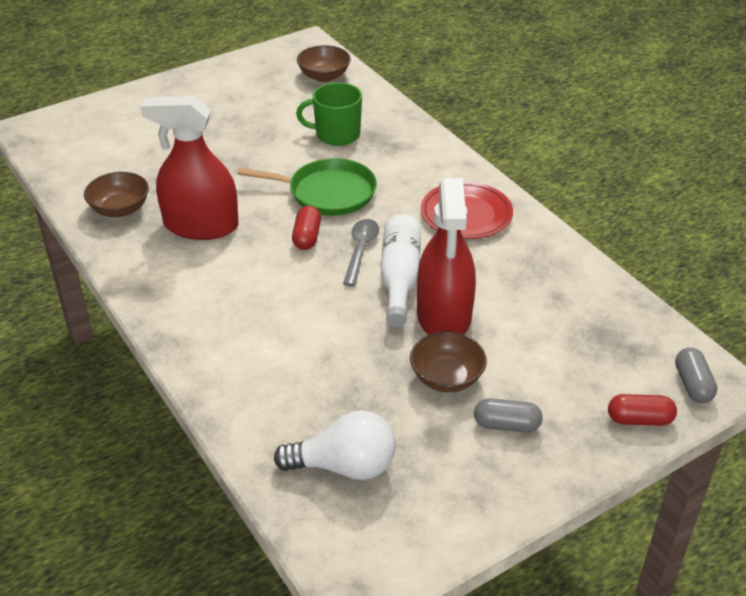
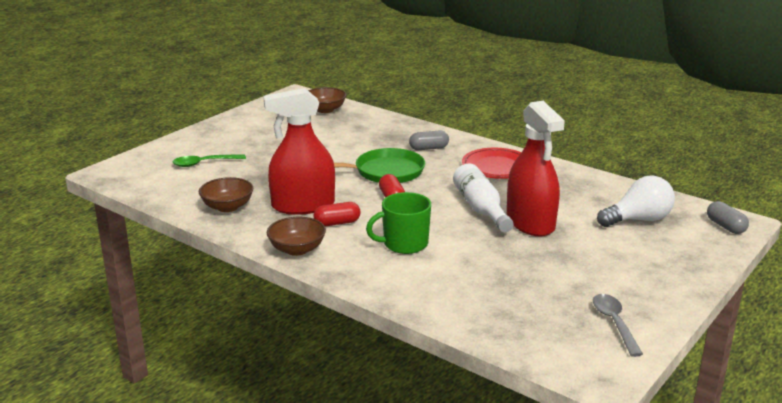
camera: 20 degrees left, 15 degrees down
(137, 136) = (204, 163): none -> green spoon
(336, 134) = (363, 139): green mug -> green mug (404, 244)
(344, 466) = (534, 317): white light bulb -> white light bulb (638, 220)
(360, 250) = (439, 198): grey spoon -> grey spoon (614, 323)
(446, 378) = (562, 254): brown bowl -> brown bowl (297, 249)
(506, 425) = (626, 271): grey capsule -> grey capsule (428, 148)
(639, 419) = (709, 250): red capsule -> red capsule (337, 223)

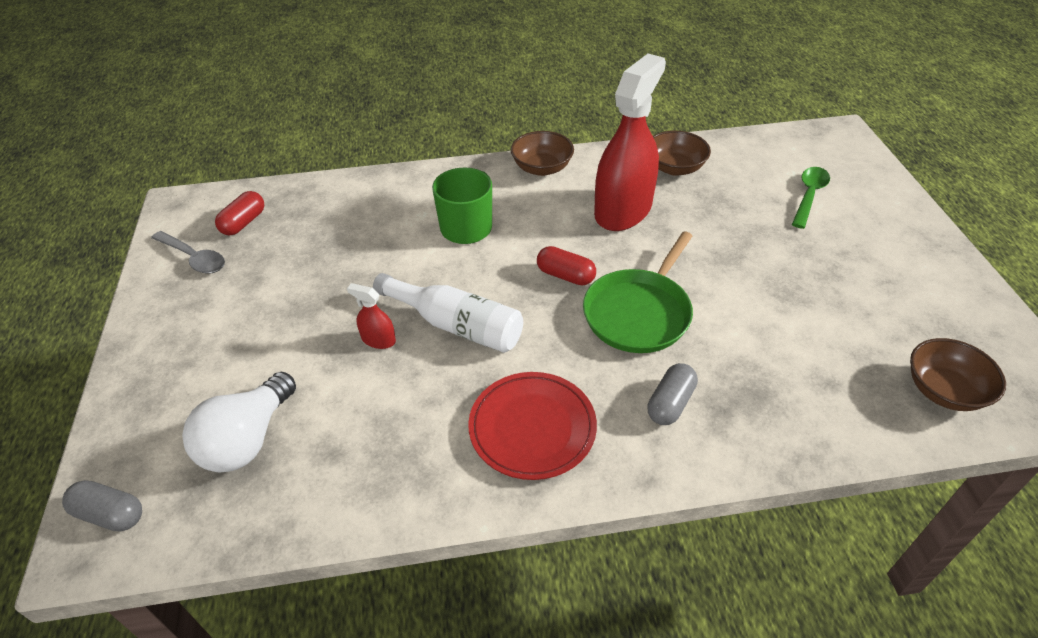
camera: 135 degrees right, 20 degrees up
(337, 223) = (559, 211): red capsule -> red capsule (244, 223)
(530, 222) = (378, 339): red spray bottle -> red spray bottle, size x0.40

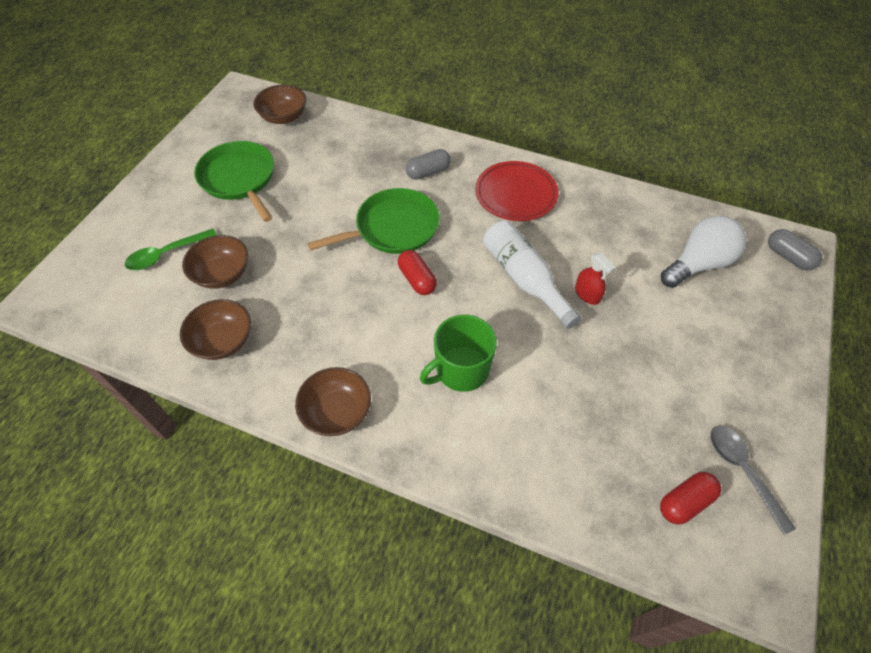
camera: 150 degrees left, 10 degrees up
(623, 210) = (316, 317): red spray bottle -> none
(741, 204) = (222, 274): none -> brown bowl
(860, 285) = (239, 179): none -> green pan

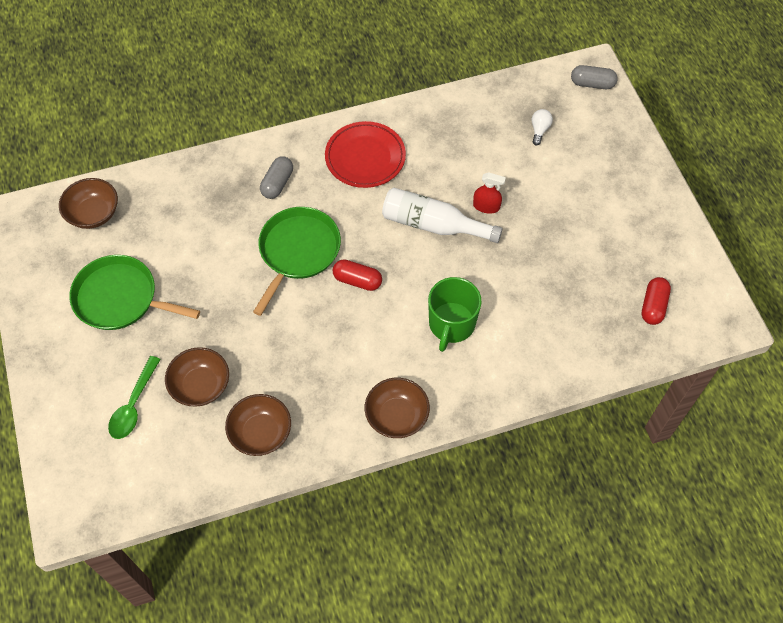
camera: 40 degrees left, 5 degrees up
(697, 264) = (539, 130): white light bulb -> white light bulb, size x0.46
(742, 471) = (670, 262): grey spoon -> none

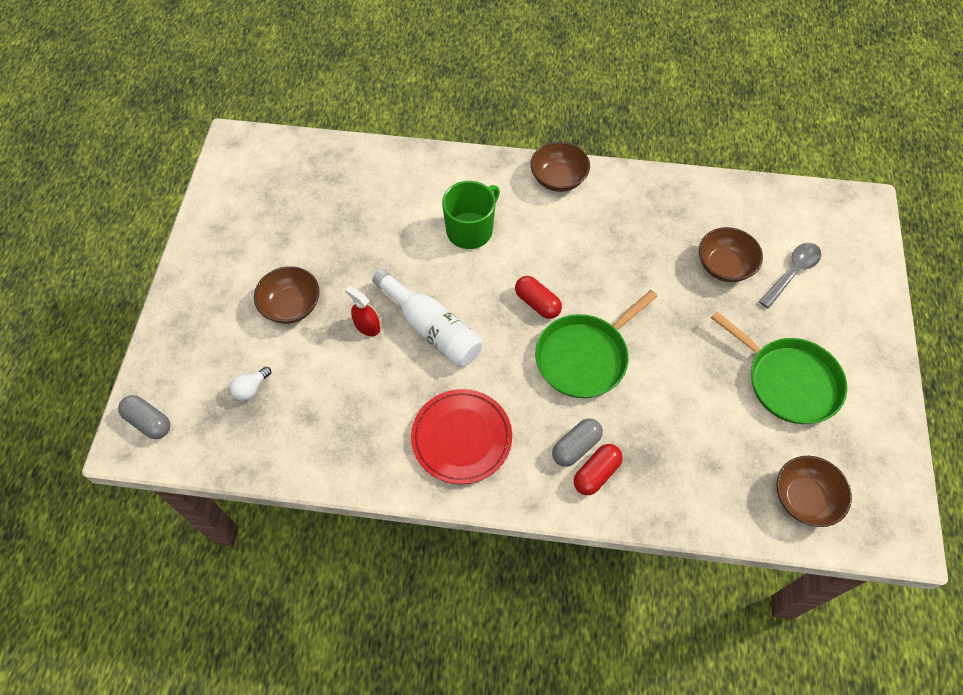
camera: 155 degrees left, 0 degrees up
(134, 404) = (792, 273): green spoon -> grey spoon
(261, 433) = (681, 208): brown bowl -> brown bowl (291, 306)
(653, 306) = (285, 177): red capsule -> red capsule (596, 473)

